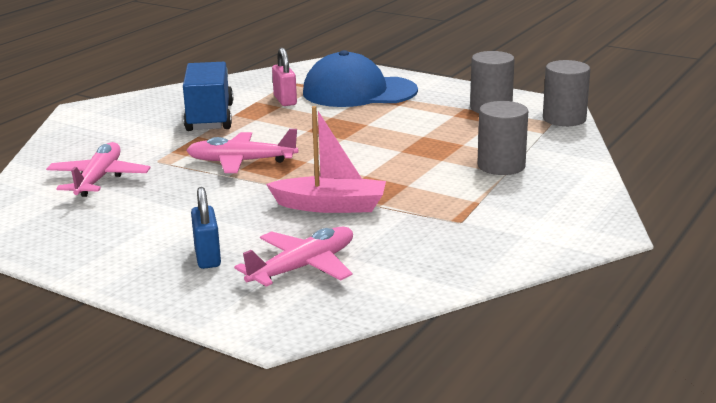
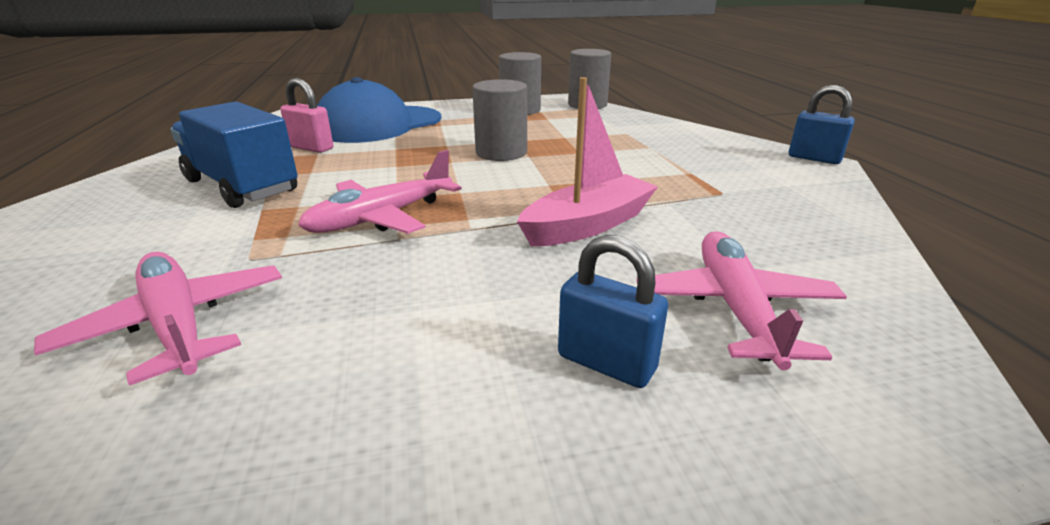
camera: 45 degrees left, 5 degrees up
(501, 166) = (631, 143): grey cylinder -> grey cylinder (501, 153)
(614, 229) = (814, 158): none -> blue padlock

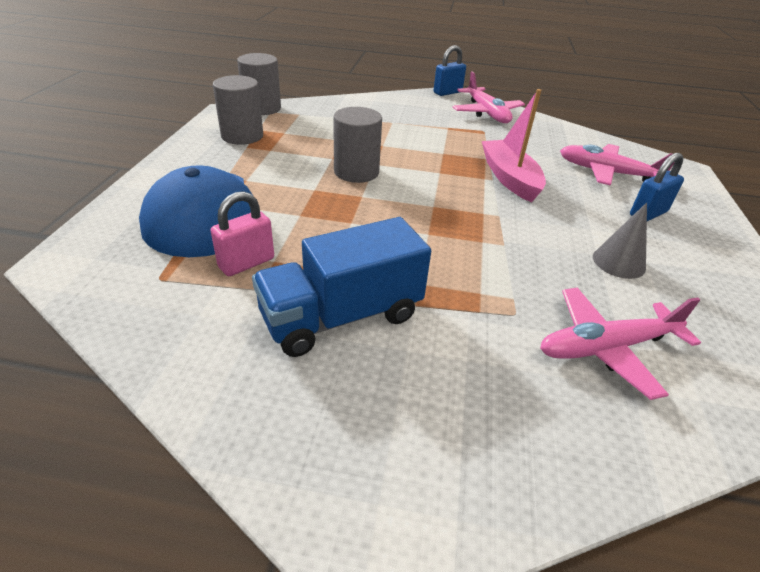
camera: 70 degrees left, 10 degrees up
(382, 217) = (464, 246): pink plane -> pink plane (486, 113)
(398, 330) = (618, 262): none -> grey cone

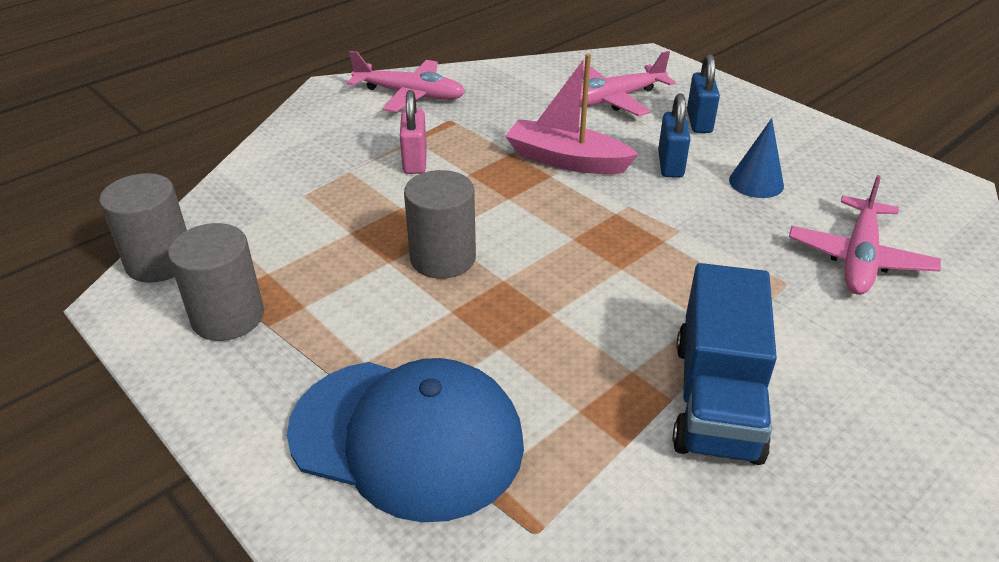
camera: 50 degrees left, 0 degrees up
(246, 263) = (564, 436): pink padlock -> pink padlock (415, 161)
(447, 92) = (323, 92): blue padlock -> blue padlock (670, 165)
(618, 262) = (756, 182): grey cone -> blue cone

